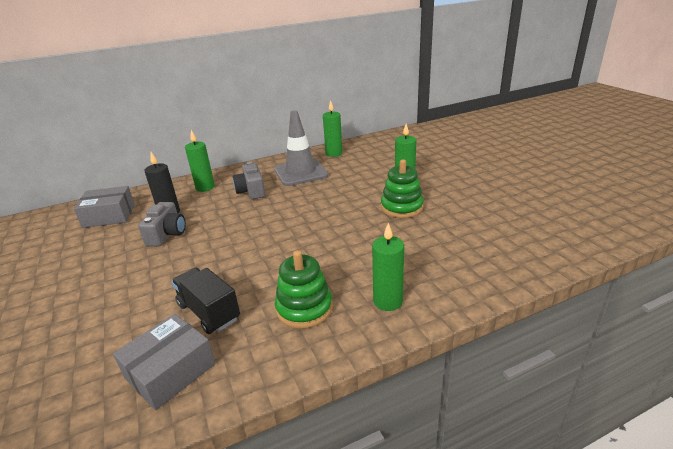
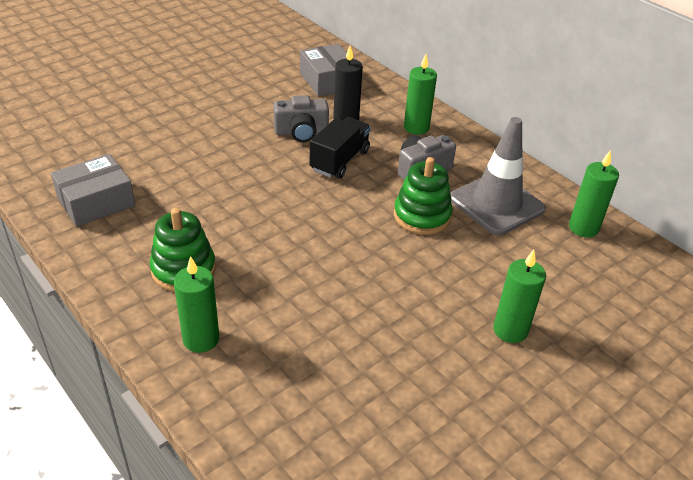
camera: 70 degrees right, 10 degrees up
(170, 371) = (96, 202): grey box -> grey box turned 60 degrees counterclockwise
(209, 312) = (173, 202): black truck -> black truck (340, 161)
(401, 207) = (428, 333): green stacking toy -> green stacking toy (422, 216)

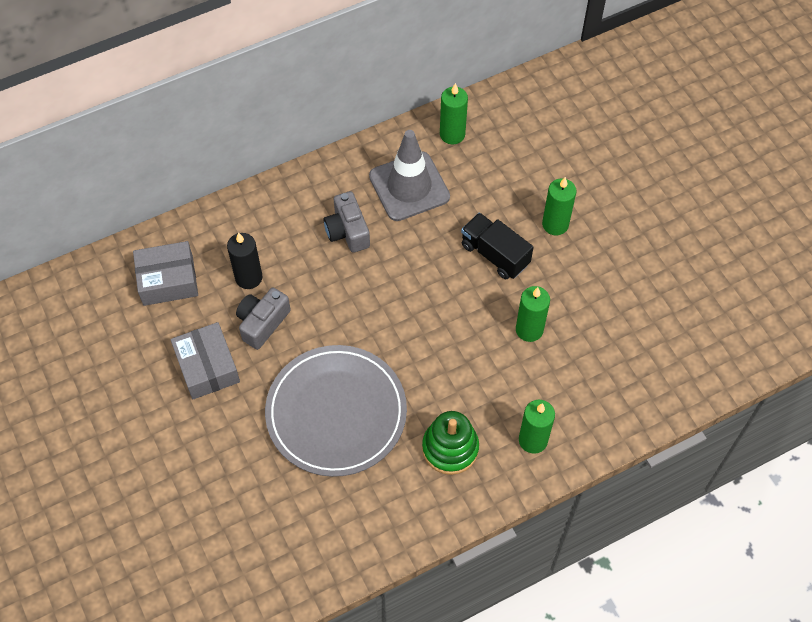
camera: 75 degrees left, 20 degrees up
(96, 202) = (339, 522): grey box -> grey box (207, 367)
(215, 186) = (336, 412): none -> grey plate
(301, 132) = (262, 323): grey camera -> grey camera turned 150 degrees counterclockwise
(340, 161) = (319, 297): black truck -> black truck (495, 254)
(416, 127) = (278, 218): green candle -> green candle (529, 330)
(422, 216) = (414, 248): green stacking toy -> none

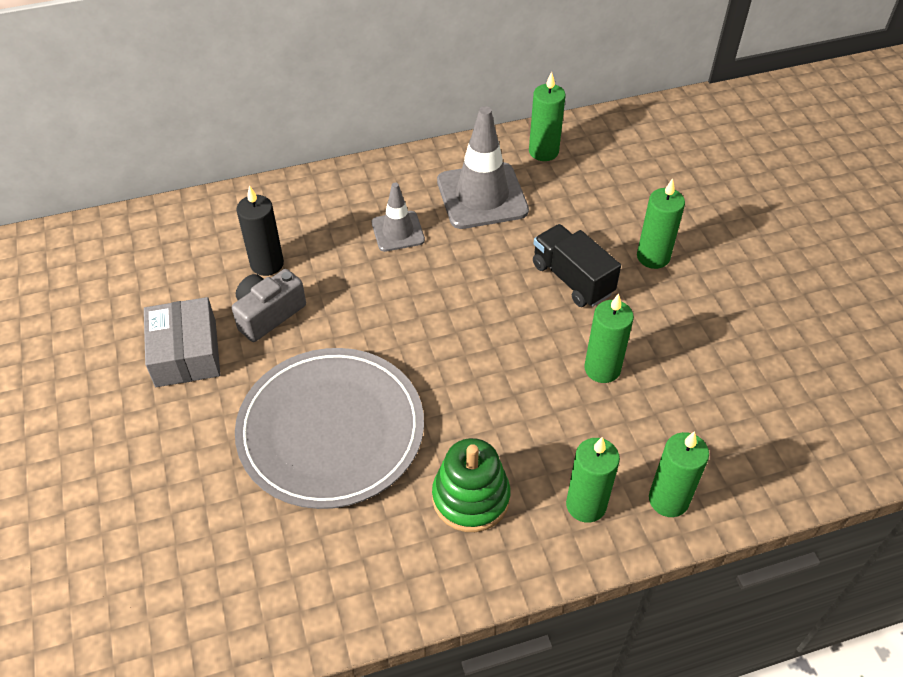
camera: 10 degrees right, 10 degrees down
(168, 280) = (172, 254): grey box -> none
(347, 231) = (398, 231): grey camera -> grey traffic cone
(590, 426) = (668, 500): none -> green candle

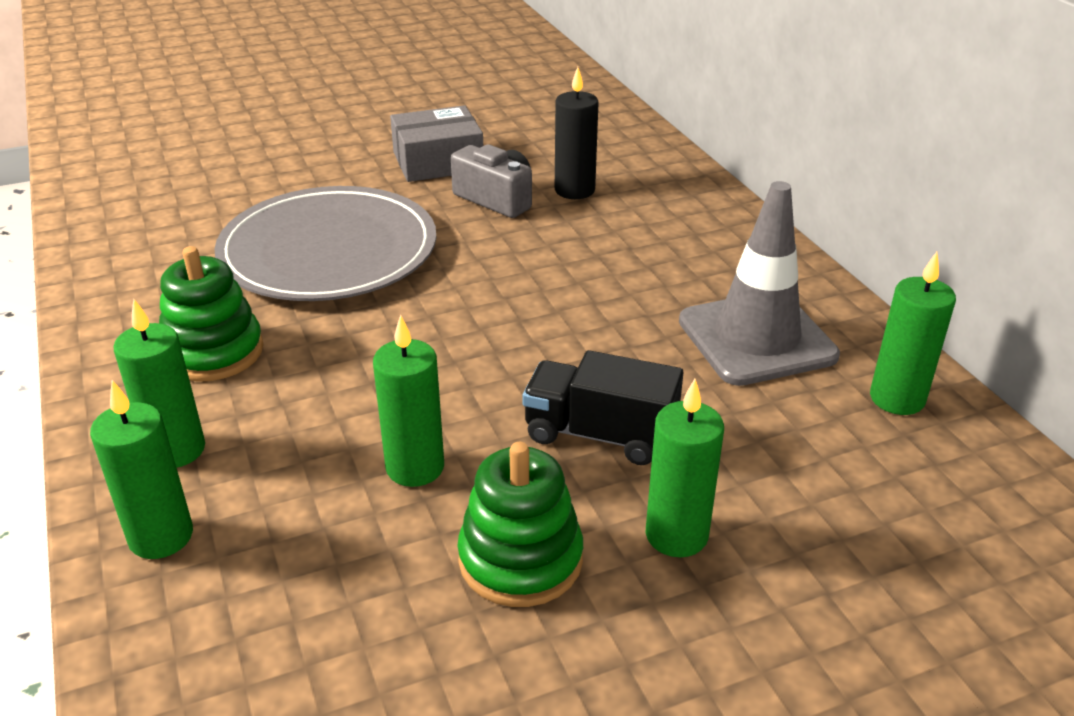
camera: 85 degrees right, 15 degrees down
(398, 231) = (656, 272): grey traffic cone -> none
(572, 279) = (600, 434): black truck -> black truck turned 120 degrees counterclockwise
(675, 322) = (520, 559): none -> green stacking toy

